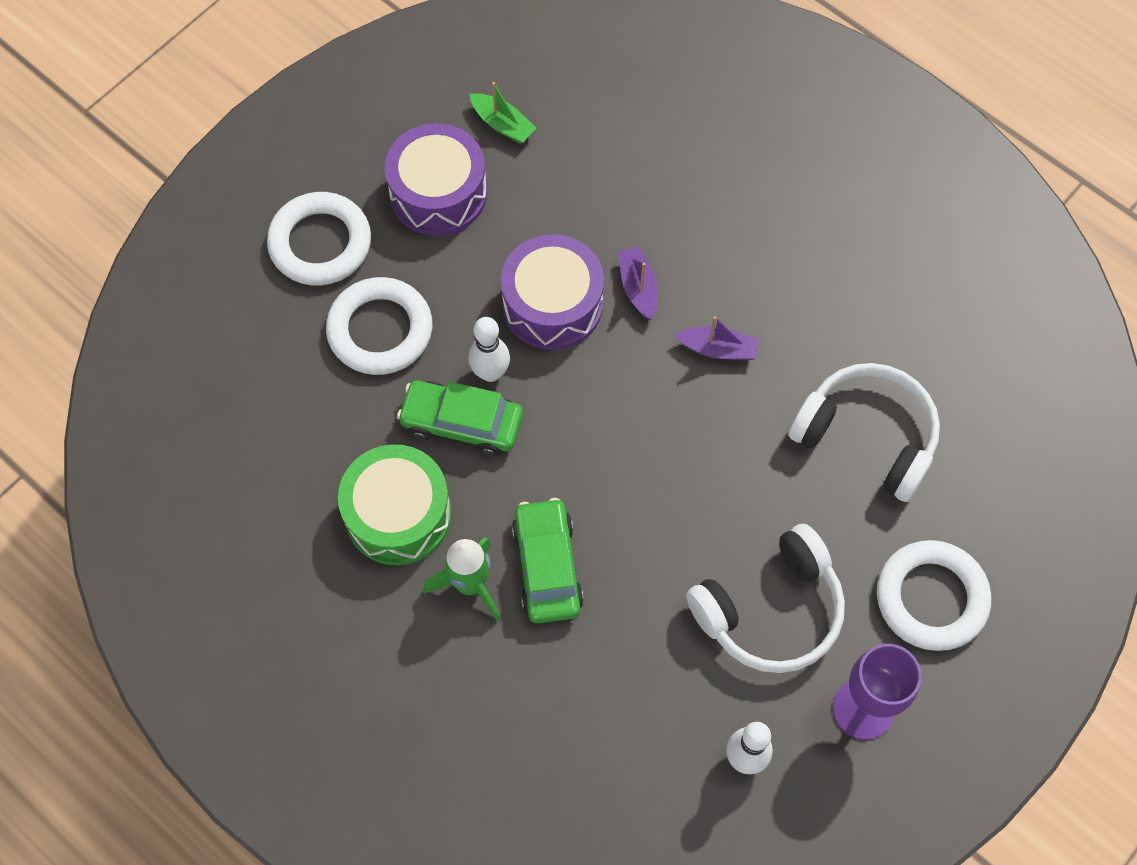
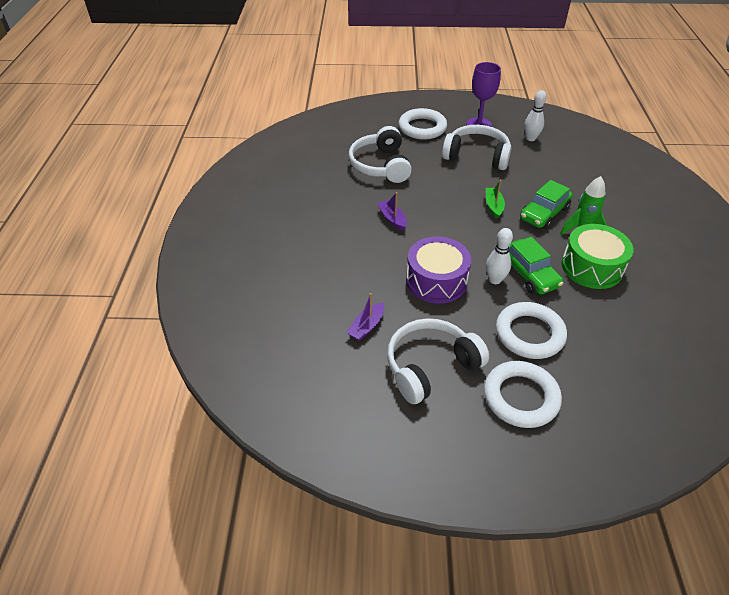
camera: 130 degrees left, 20 degrees down
(438, 193) = (430, 366): purple drum -> white headphones
(502, 124) = (357, 369): green boat -> green boat (493, 206)
(638, 288) = (393, 258): purple boat -> purple boat (366, 326)

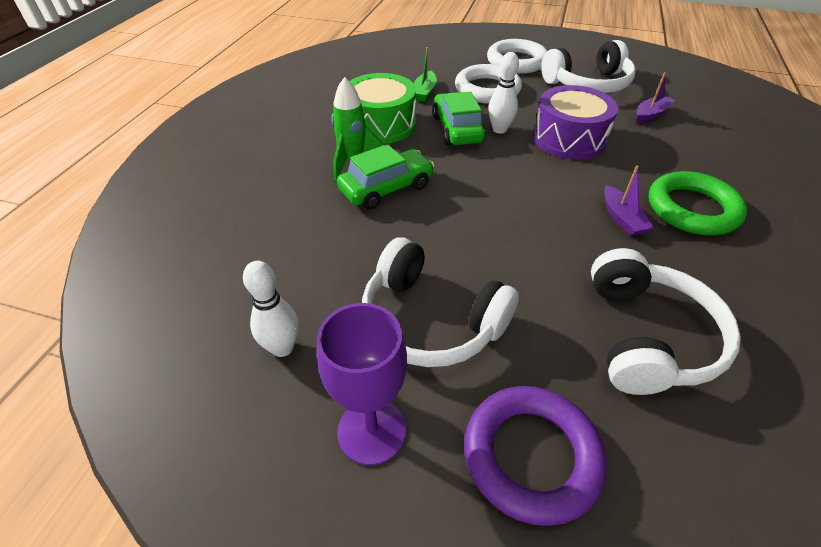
camera: 165 degrees left, 0 degrees up
(347, 233) = (692, 209): none -> green ring
(422, 128) = (531, 455): white ring -> purple ring
(493, 206) = (454, 211): green boat -> green boat (424, 92)

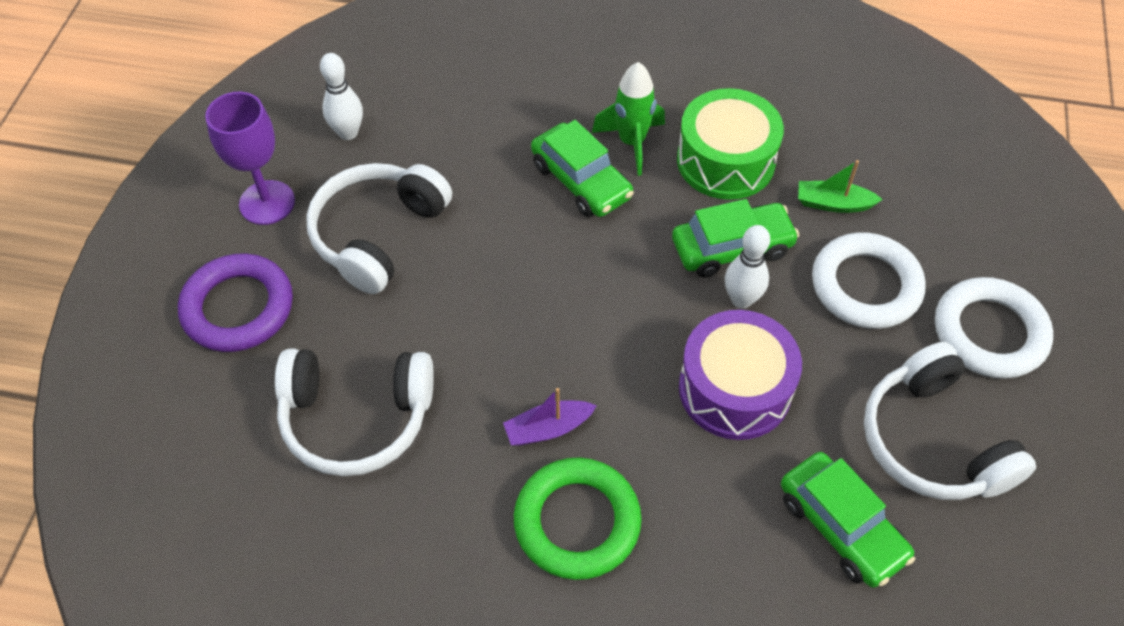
camera: 85 degrees right, 10 degrees up
(651, 114) = (841, 526): purple boat -> green car

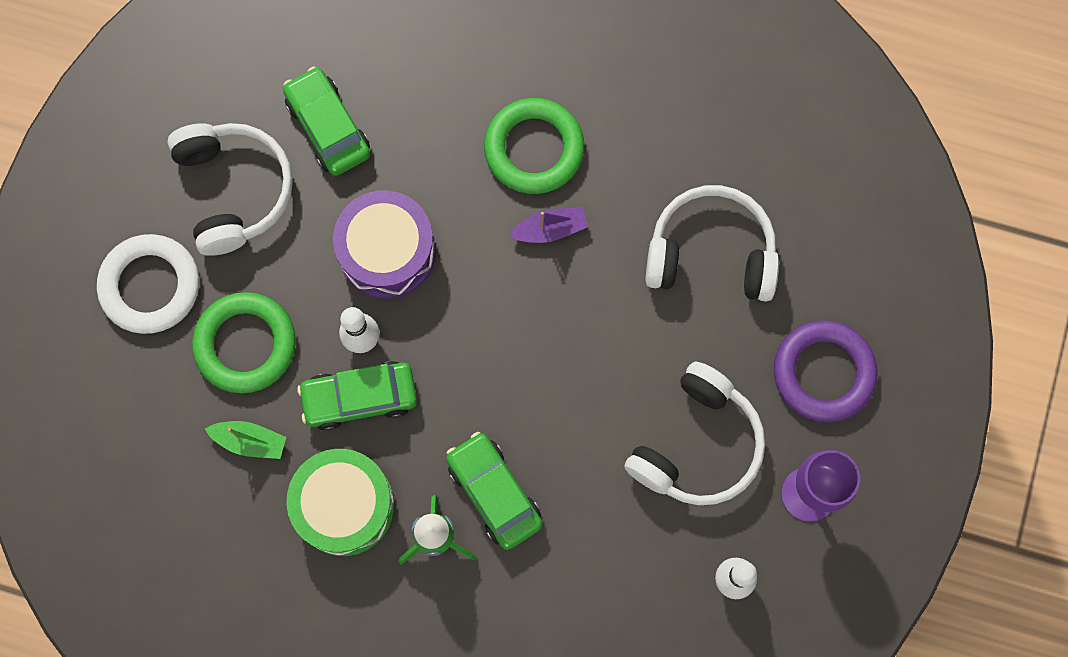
camera: 175 degrees left, 20 degrees up
(865, 286) = (245, 344): white ring -> green ring

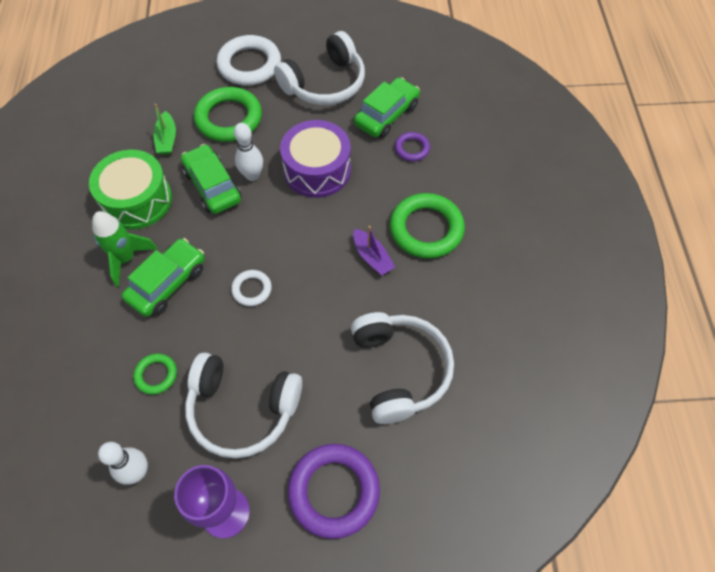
camera: 70 degrees right, 15 degrees down
(400, 117) = (412, 149): none -> purple ring
(542, 390) = (252, 289): none -> white ring
(619, 534) = (156, 375): none -> green ring

